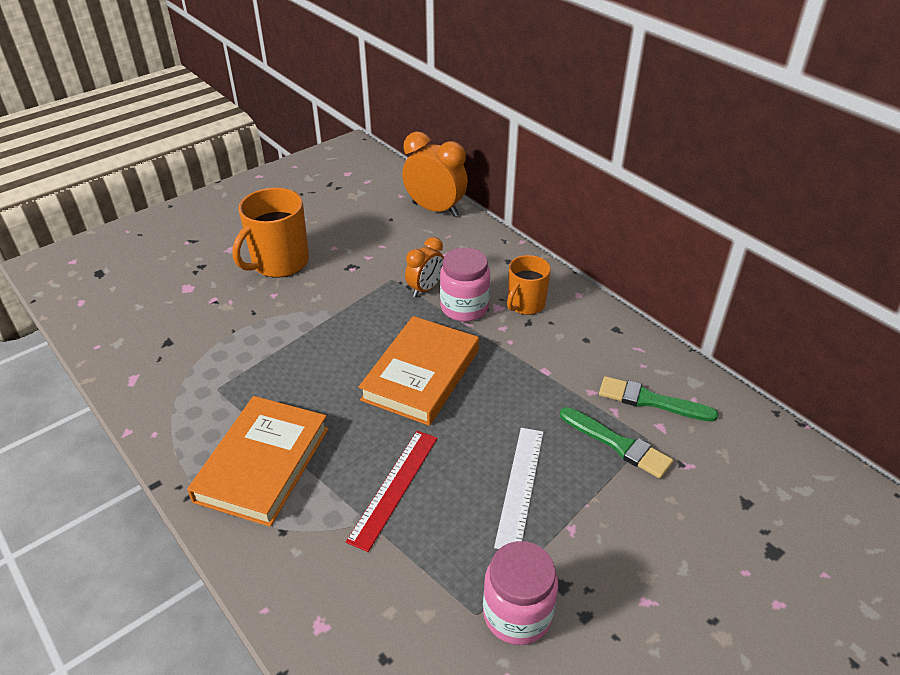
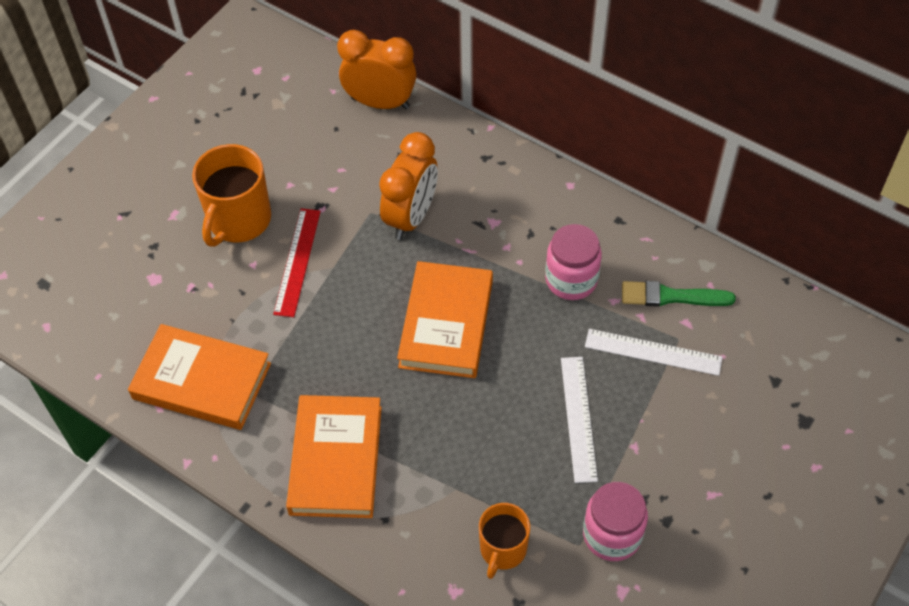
camera: 15 degrees left, 15 degrees up
(180, 370) = (202, 381): none -> orange book
(394, 487) = (466, 450): red ruler -> red ruler (297, 261)
(425, 289) = (411, 216): orange clock -> orange clock, size x1.65
(464, 307) = (460, 231): pink jar -> pink jar (571, 280)
(525, 304) = (520, 211): orange mug -> orange mug (502, 550)
(618, 444) = (653, 352): green brush -> white ruler

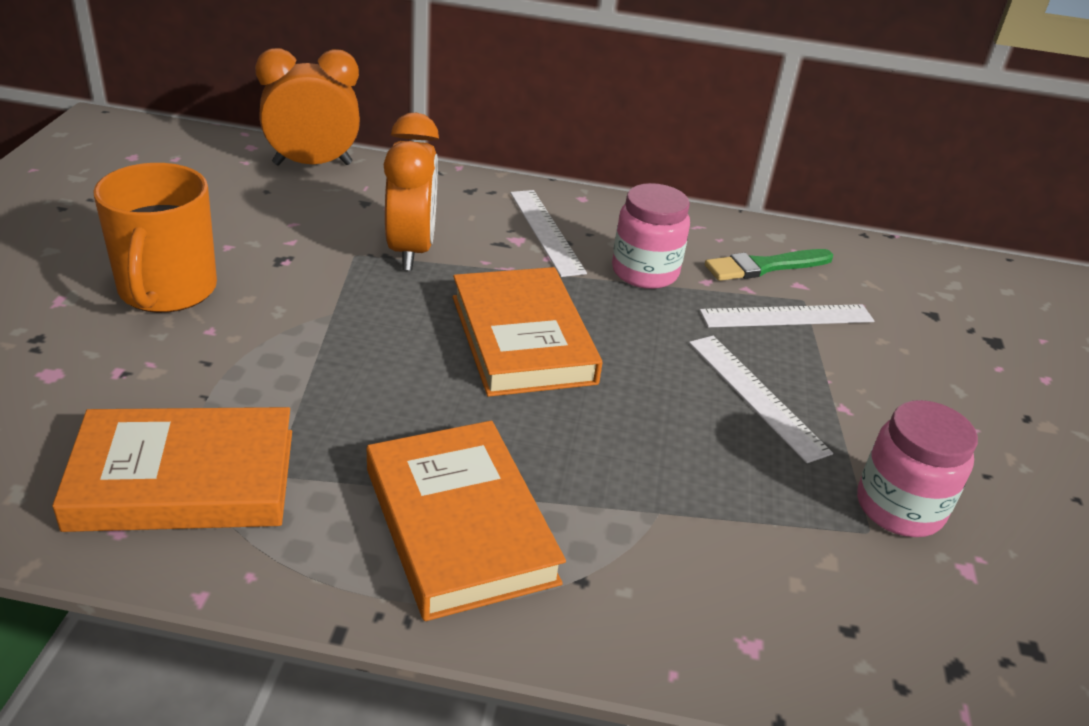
camera: 30 degrees left, 20 degrees down
(297, 261) = (276, 316): red ruler -> none
(502, 550) = (777, 568): orange mug -> none
(520, 218) = (546, 231): none -> white ruler

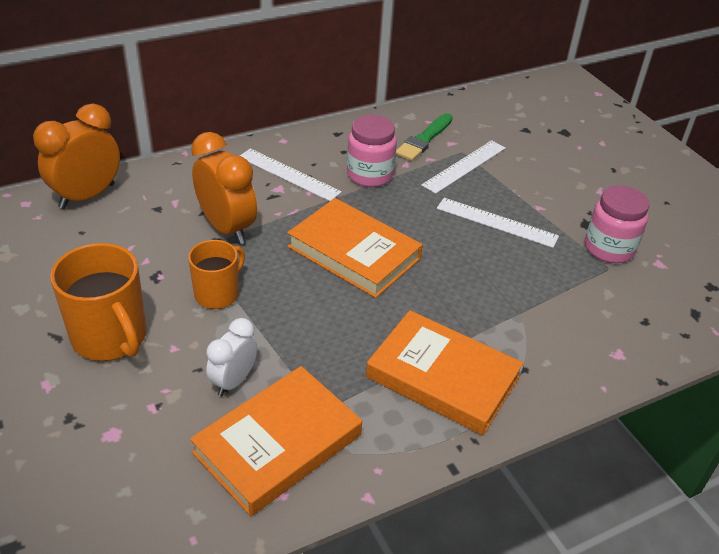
camera: 35 degrees left, 5 degrees up
(224, 392) = (233, 381): none -> white clock
(320, 304) = (218, 293): none -> orange mug

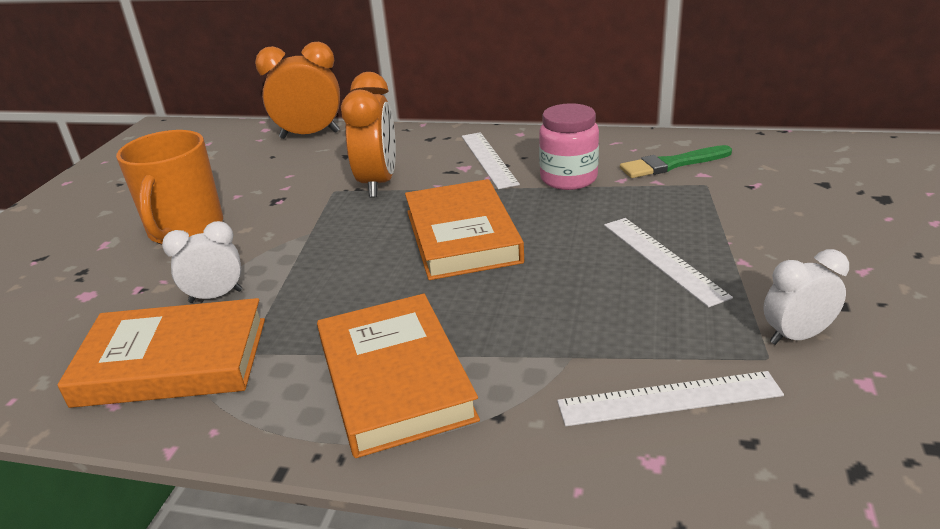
camera: 45 degrees right, 10 degrees down
(218, 293) = (301, 227): orange mug -> none
(464, 166) = (691, 197): white ruler -> white ruler (669, 398)
(609, 248) = (796, 336): pink jar -> white clock

